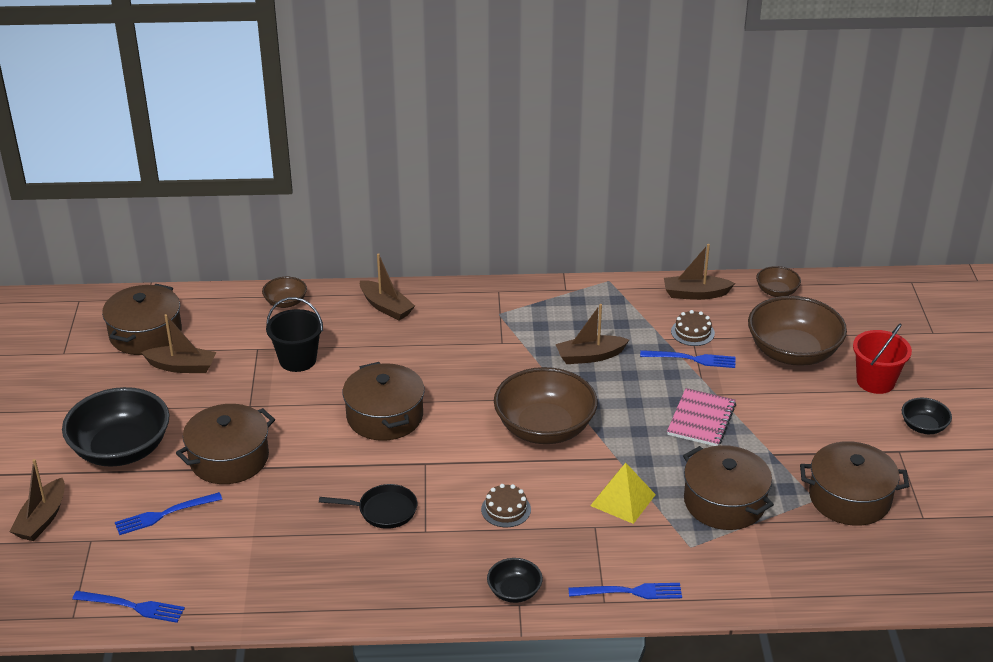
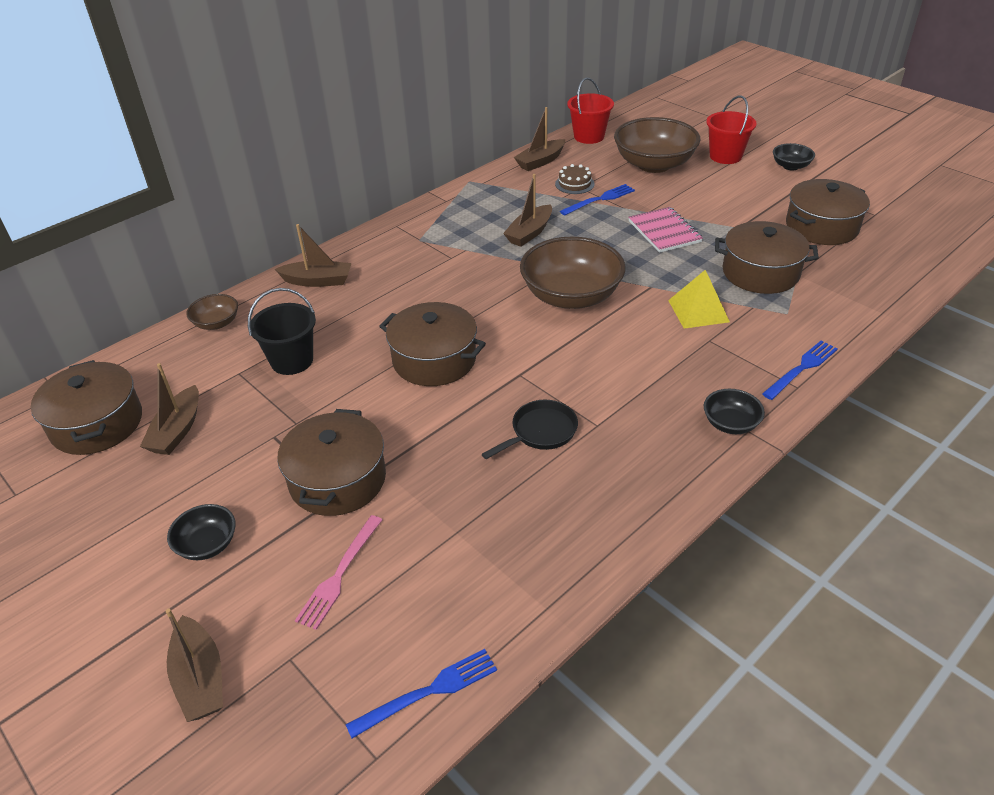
camera: 40 degrees left, 5 degrees up
(121, 449) = (207, 544): black bowl -> black bowl, size x0.48
(164, 514) = (339, 574): blue fork -> pink fork
(182, 366) = (177, 430): brown boat -> brown boat turned 135 degrees clockwise
(506, 509) = (631, 369): brown cake -> none
(776, 292) = (589, 136): brown bowl -> red bucket

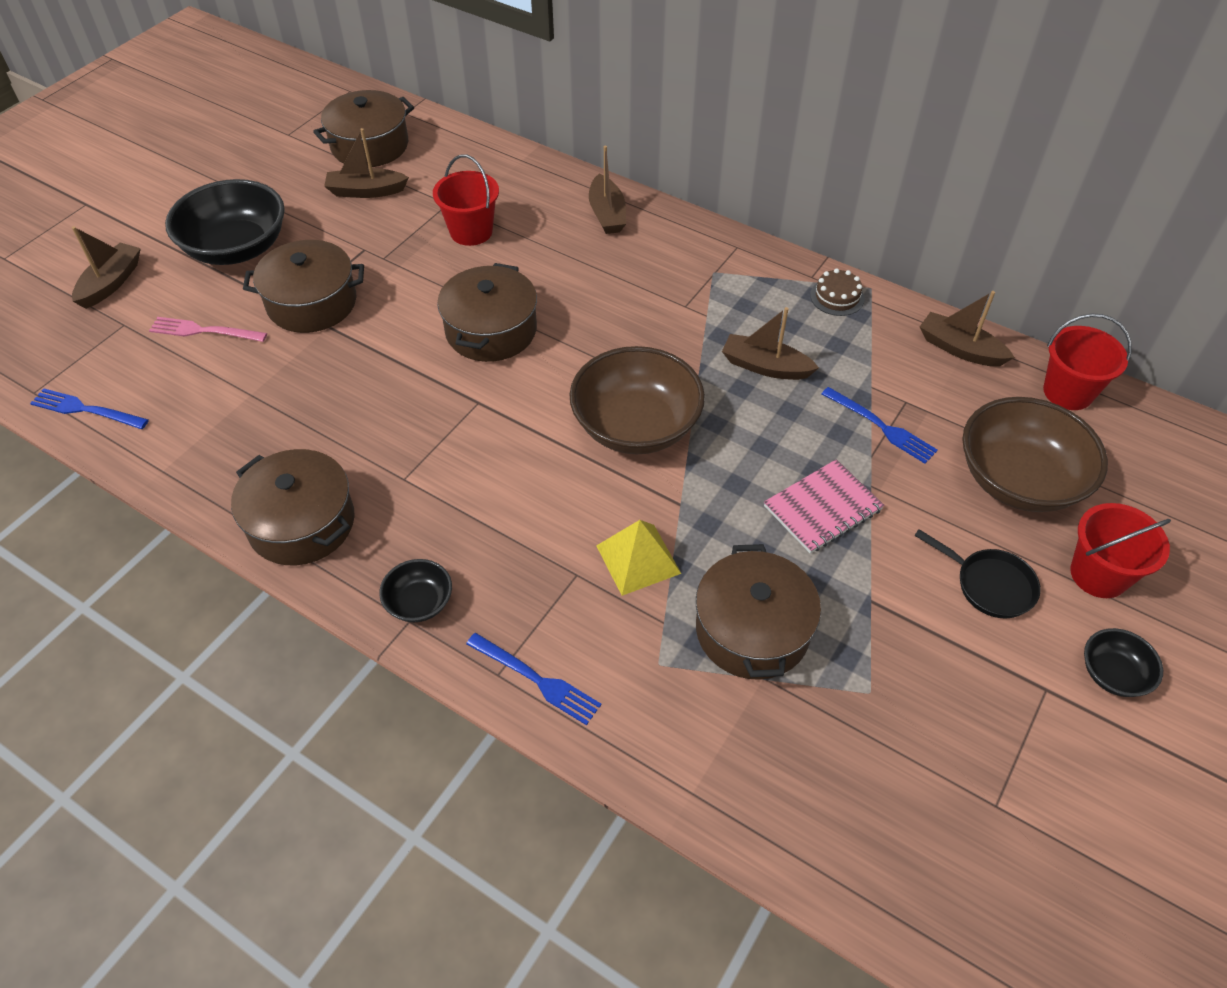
camera: 75 degrees right, 10 degrees up
(200, 678) = (111, 283): brown boat -> brown boat turned 150 degrees clockwise
(207, 544) = (237, 248): black bowl -> black bowl, size x2.09
(216, 323) = (519, 168): brown bowl -> none
(292, 361) = (471, 231): black bucket -> red bucket
(429, 692) = (86, 410): blue fork -> blue fork turned 150 degrees clockwise
(540, 432) = (388, 433): black pan -> black pan (989, 585)
(574, 184) = (913, 394): brown cake -> brown cake (837, 297)
(821, 227) = (918, 717): brown pot -> brown pot (302, 523)

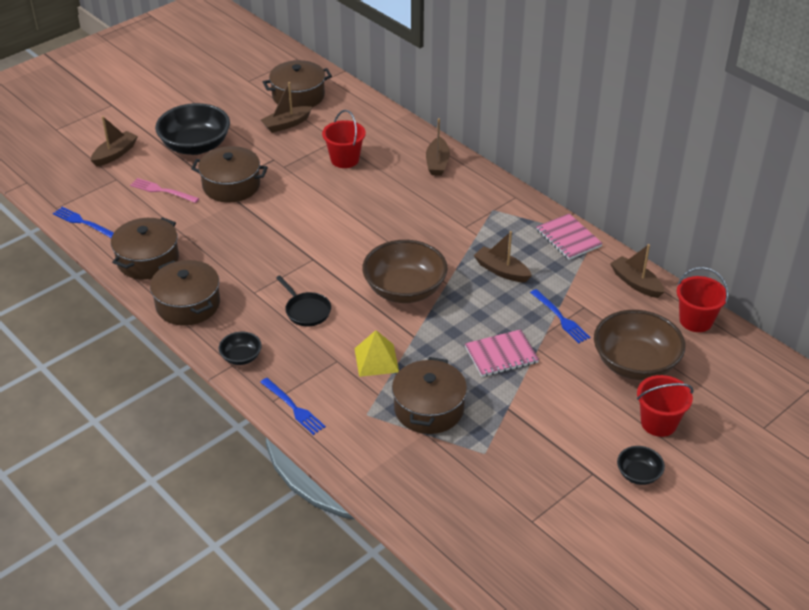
camera: 15 degrees right, 10 degrees down
(366, 191) = (286, 124): brown boat -> brown boat turned 45 degrees counterclockwise
(491, 330) = (336, 220): brown pot -> brown pot (148, 260)
(837, 297) = (568, 238): brown cake -> pink notebook
(989, 585) = (586, 415): black pan -> black pan (306, 311)

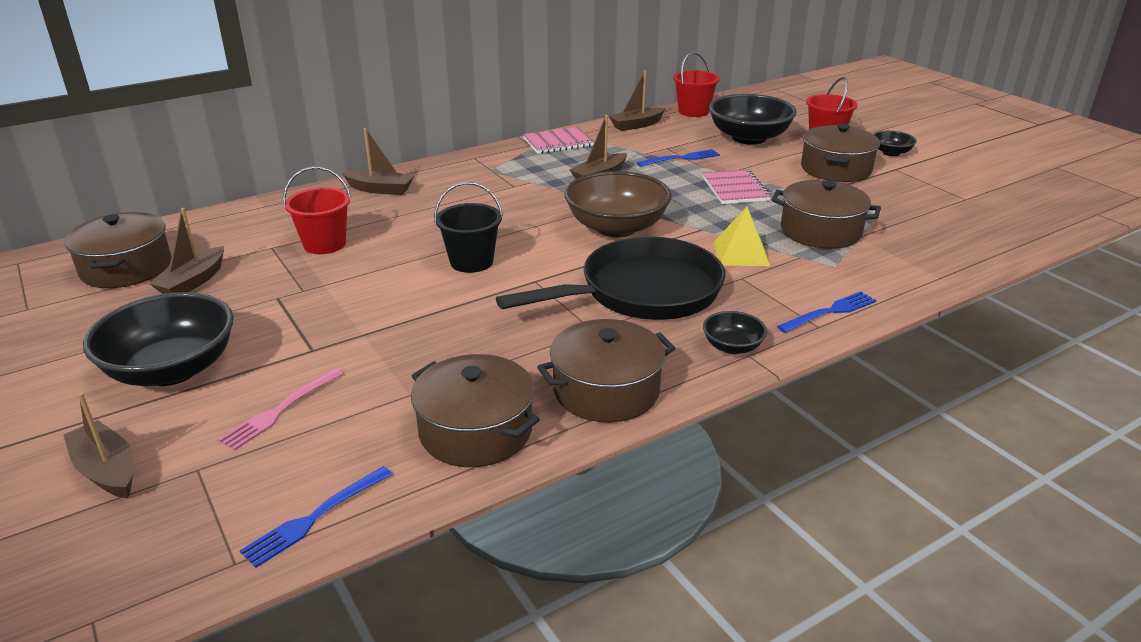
camera: 80 degrees left, 10 degrees down
(231, 185) = (318, 338): brown pot -> brown pot (836, 169)
(286, 124) = (193, 281): brown boat -> brown boat turned 45 degrees clockwise
(306, 311) = (642, 292): black pan -> black pan, size x2.21
(334, 226) = (471, 262): none -> black bucket
(635, 363) = (749, 138): brown bowl -> black bowl

